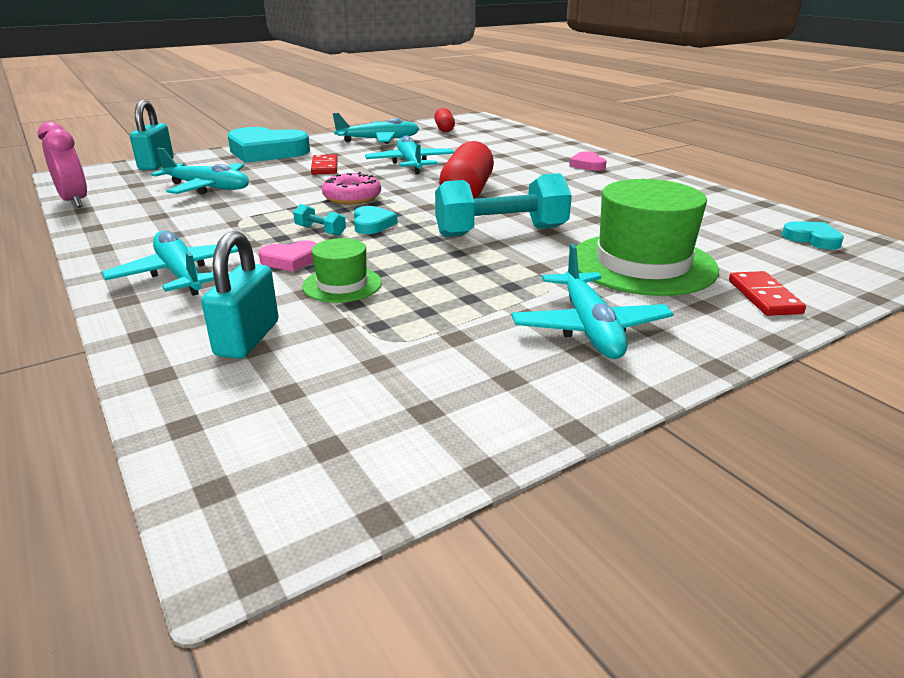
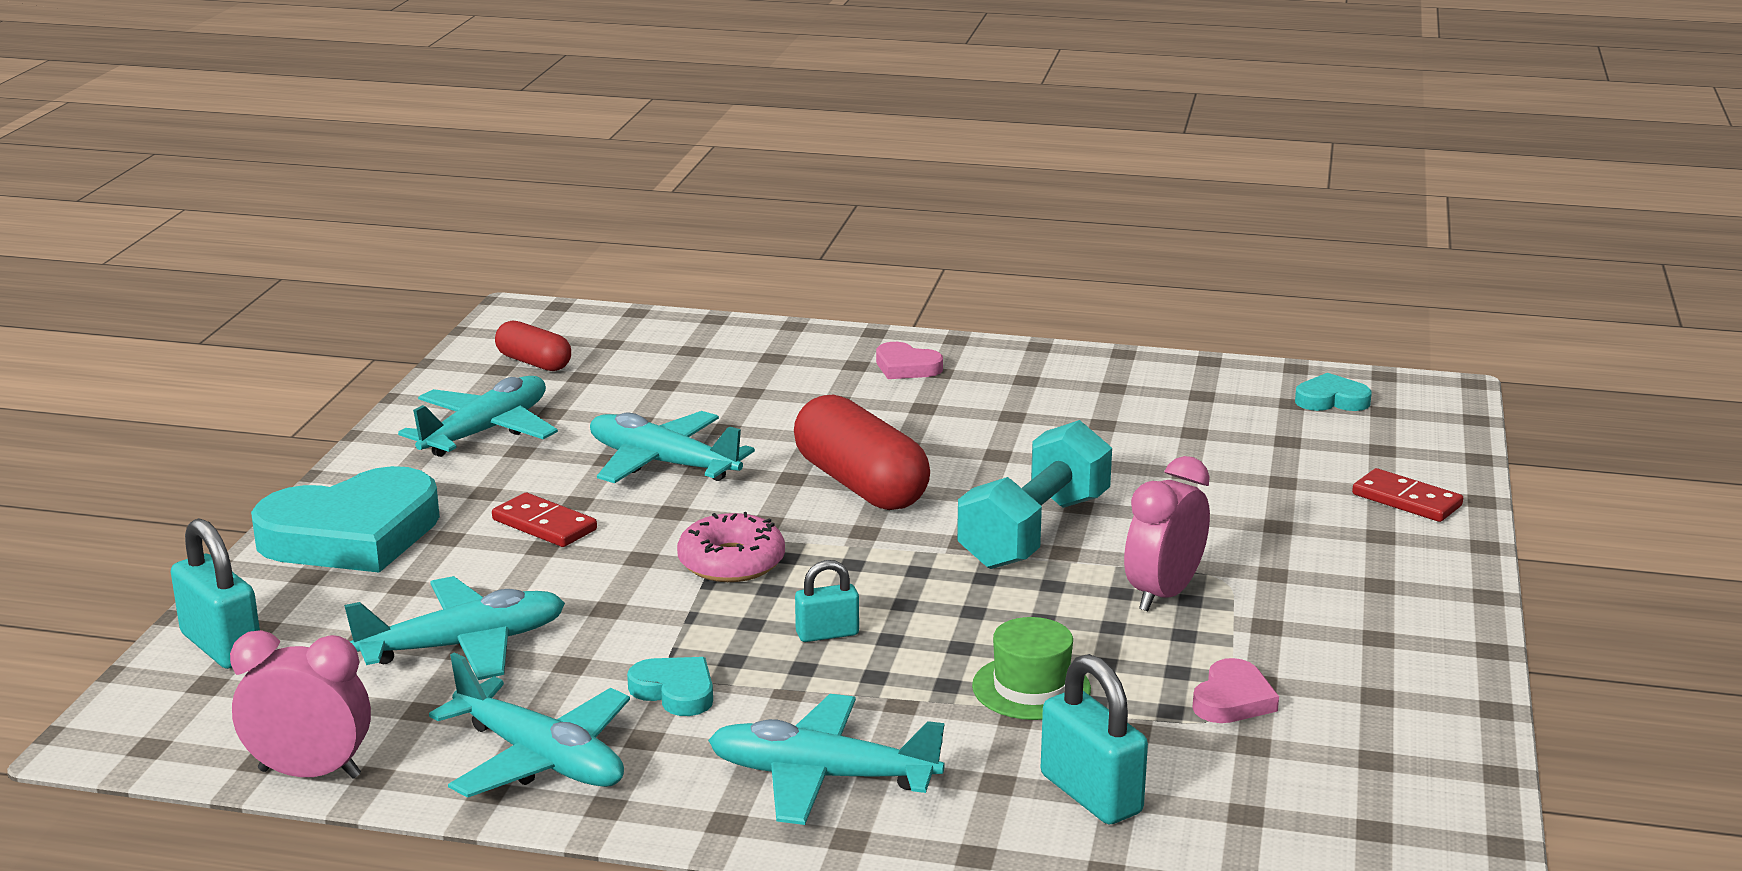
camera: 45 degrees left, 5 degrees down
(290, 260) = (898, 690): pink heart -> pink heart (1232, 699)
(320, 231) = (827, 634): turquoise dumbbell -> turquoise padlock
(372, 224) = (864, 592): turquoise heart -> turquoise heart (675, 691)
(502, 278) = (1163, 594): none -> pink clock
(589, 328) = (1341, 610): turquoise plane -> turquoise plane (541, 759)
(642, 264) = (1249, 509): green hat -> none

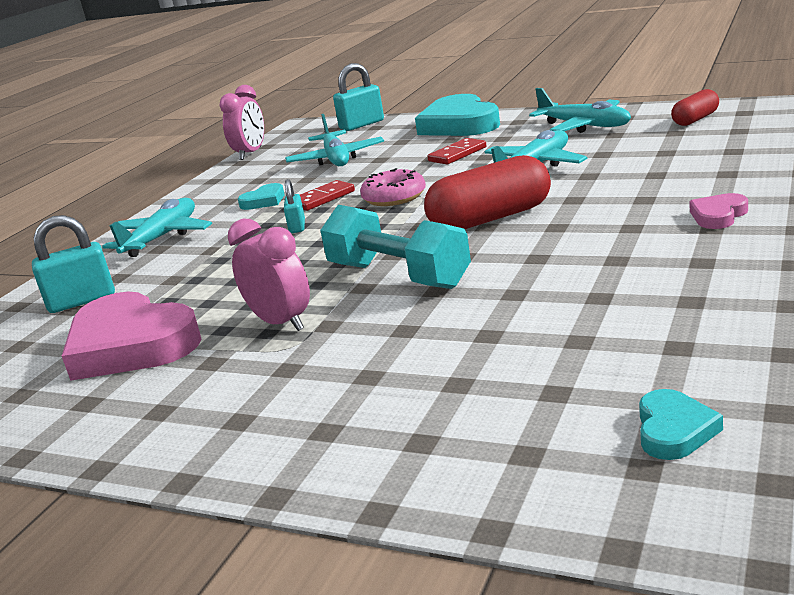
camera: 105 degrees right, 0 degrees up
(541, 759) = (228, 185): turquoise plane -> none
(1031, 688) = (198, 282): green hat -> none
(1232, 699) = (131, 345): pink heart -> pink heart, size x2.18
(1406, 500) = (393, 456): red domino -> red domino (323, 198)

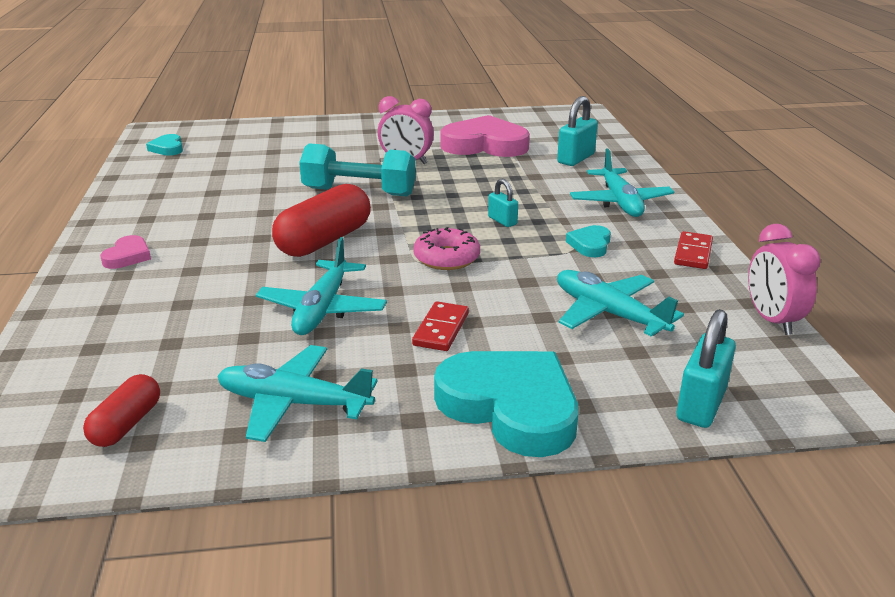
camera: 145 degrees right, 5 degrees up
(323, 198) = (526, 251): red domino -> red domino (693, 253)

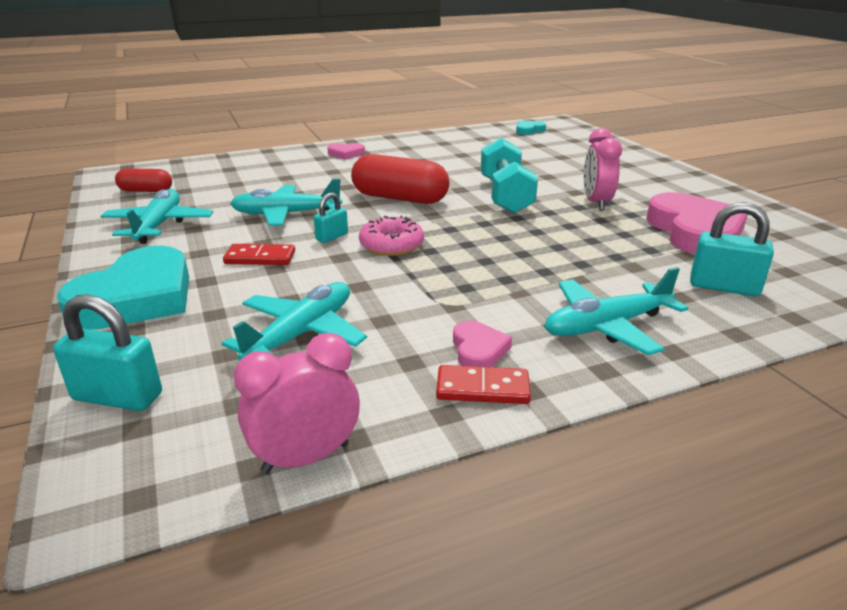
camera: 75 degrees right, 0 degrees up
(502, 221) = (491, 261): turquoise padlock -> turquoise padlock (332, 237)
(590, 245) = (463, 313): turquoise heart -> none
(644, 247) = (478, 349): none -> pink heart

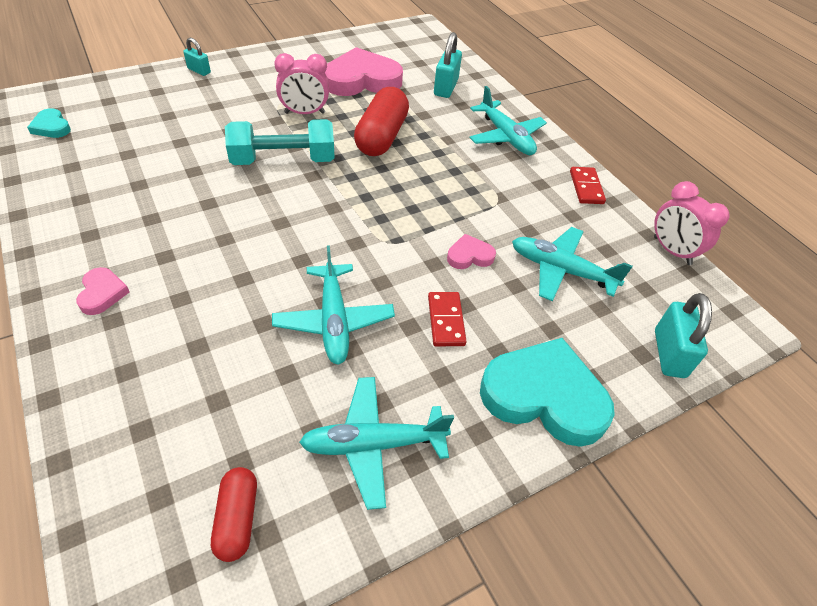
camera: 100 degrees left, 20 degrees up
(332, 237) = (391, 274): turquoise padlock -> turquoise padlock (199, 71)
(391, 245) = (405, 232): pink donut -> none
(400, 198) = (287, 231): red capsule -> red capsule (381, 136)
(478, 349) = (549, 187): pink heart -> pink heart (469, 256)

